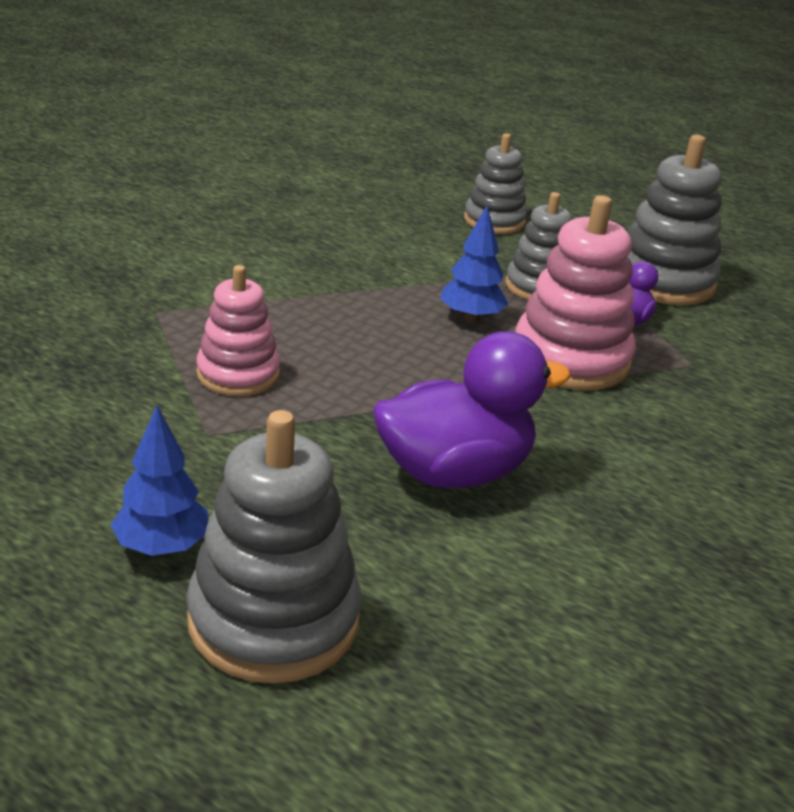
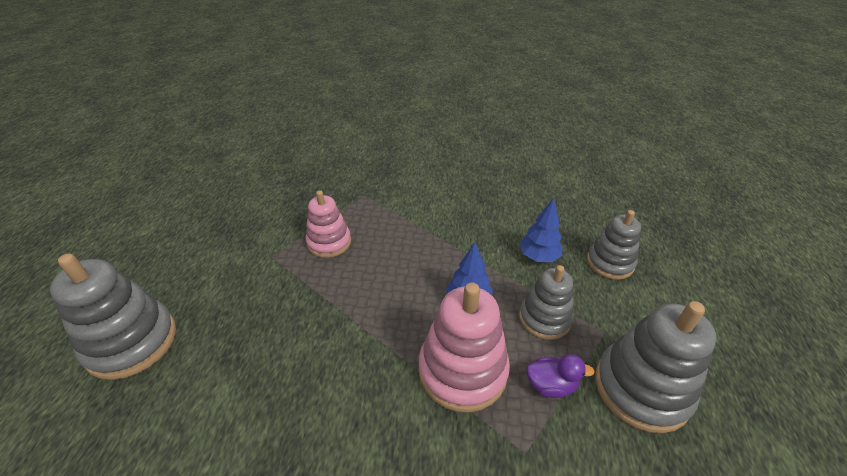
camera: 65 degrees right, 10 degrees up
(162, 547) = (176, 283): blue tree -> blue tree (538, 257)
(454, 472) = (288, 361): purple duck -> none

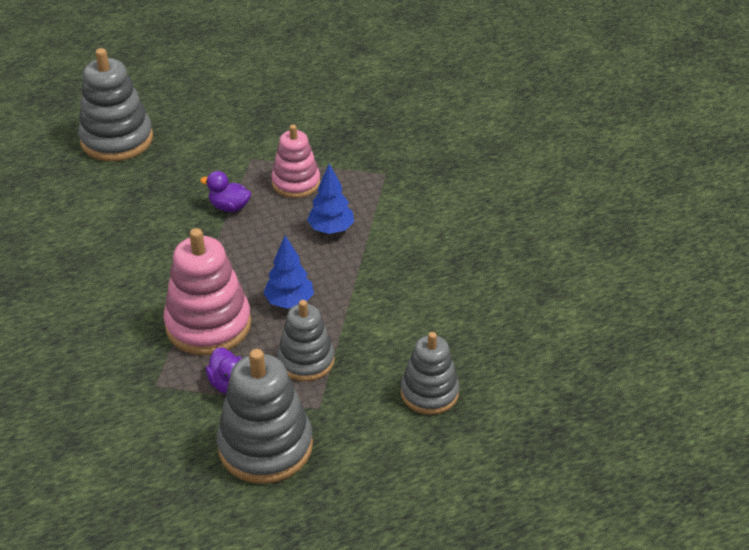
camera: 60 degrees right, 0 degrees up
(318, 294) = (229, 207): none -> purple duck
(538, 257) = (393, 333): blue tree -> blue tree (331, 229)

